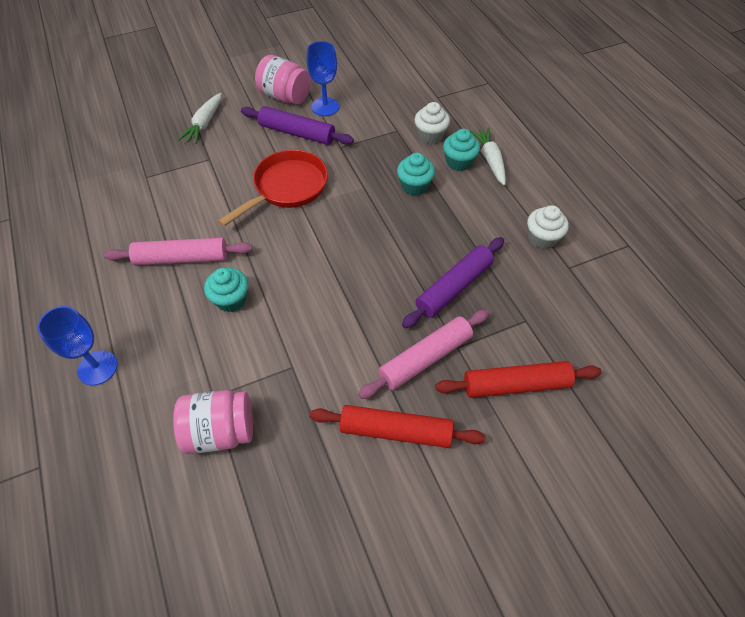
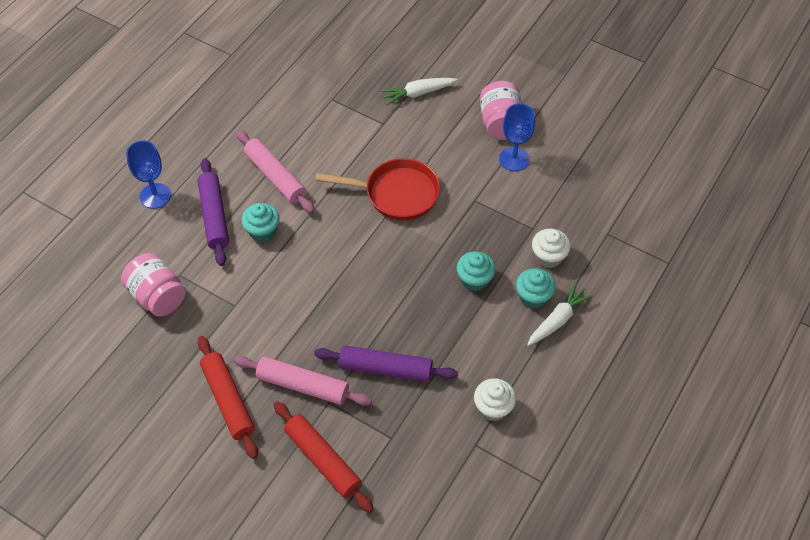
camera: 55 degrees right, 0 degrees up
(297, 133) = (463, 160): purple rolling pin -> purple rolling pin (214, 216)

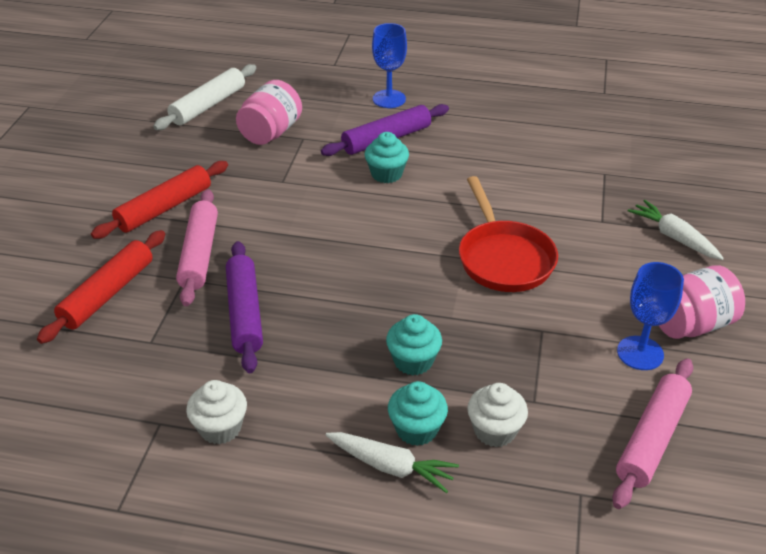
camera: 70 degrees right, 15 degrees down
(83, 336) = (208, 105): none -> white rolling pin
(275, 176) = (464, 163): pink rolling pin -> pink rolling pin (652, 439)

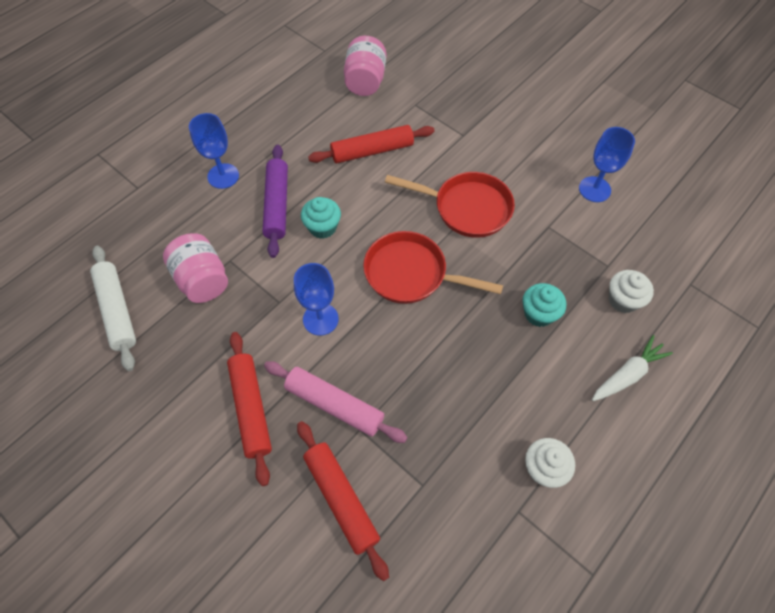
camera: 60 degrees left, 20 degrees up
(244, 313) = (428, 400): purple rolling pin -> none
(283, 211) = (320, 319): none -> blue goblet
(383, 249) = (411, 274): none -> red pan
(416, 429) = (602, 343): turquoise cupcake -> none
(510, 169) = (372, 151): none -> red rolling pin
(652, 439) = (664, 225): pink rolling pin -> none
(674, 237) = (502, 110): white carrot -> none
(691, 324) = (584, 151): pink jar -> pink jar (365, 81)

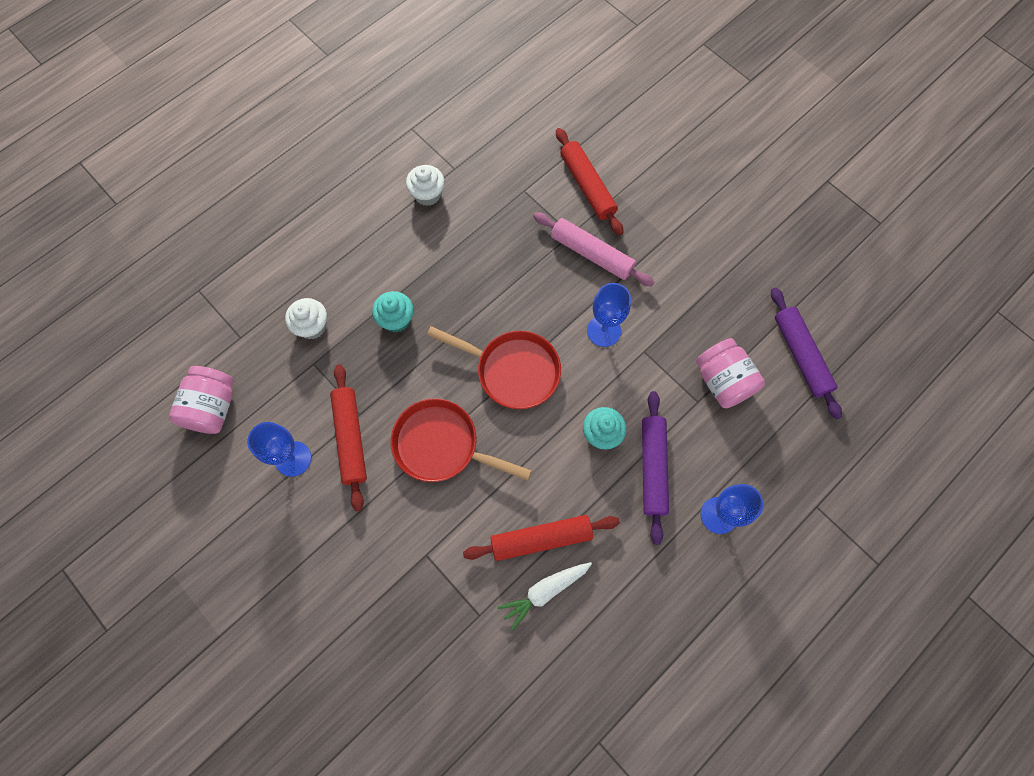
camera: 175 degrees left, 10 degrees up
(117, 310) = (800, 355): white rolling pin -> purple rolling pin
(251, 408) = (662, 256): red rolling pin -> red rolling pin (350, 438)
(365, 81) = (542, 667): pink jar -> pink jar (213, 407)
(627, 374) = (334, 259): white carrot -> white carrot (544, 591)

